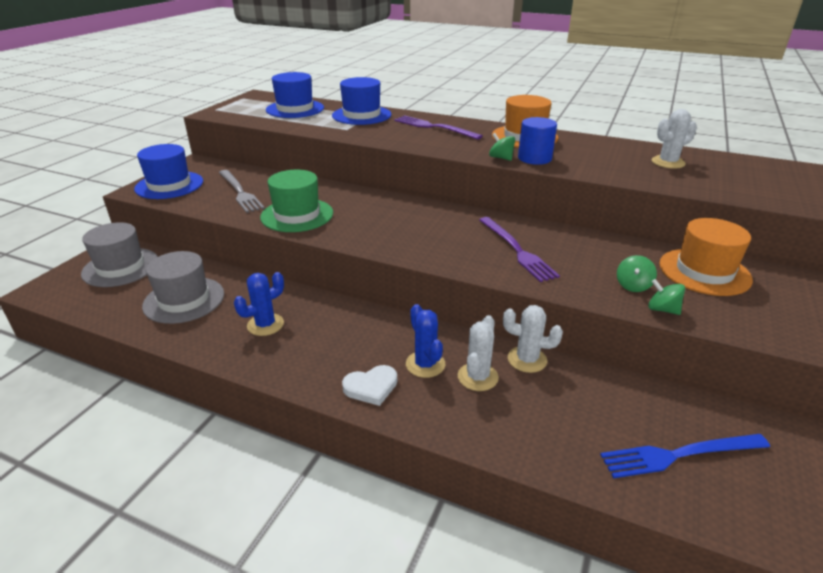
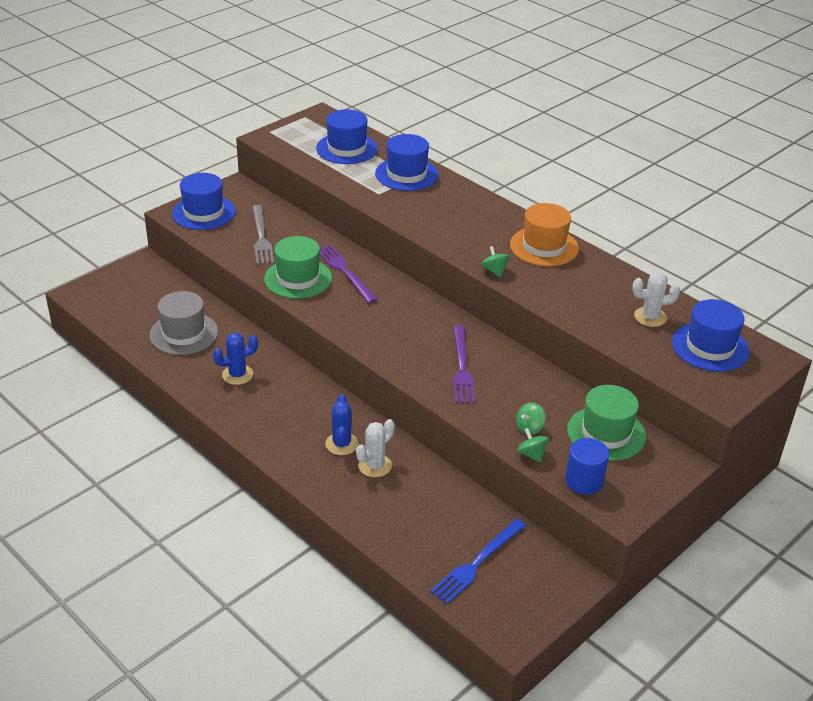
camera: 20 degrees right, 5 degrees up
(121, 267) = (143, 286): grey hat -> none
(371, 387) = (290, 449): white heart -> none
(434, 127) = (465, 211): purple fork -> purple fork (345, 272)
(527, 359) = (424, 464): white cactus -> none
(534, 158) = (525, 279): blue cylinder -> blue cylinder (584, 481)
(679, 455) = (477, 563): blue fork -> blue fork turned 60 degrees counterclockwise
(704, 271) = (606, 433): orange hat -> green hat
(742, 172) = (710, 347): none -> blue hat

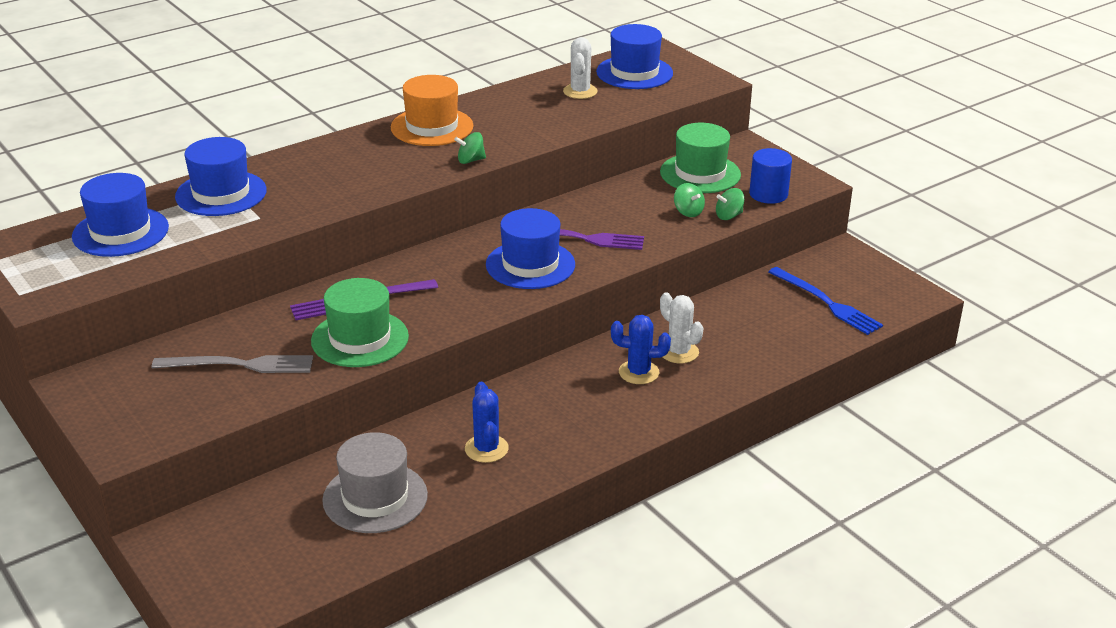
camera: 80 degrees left, 5 degrees down
(203, 212) = (138, 418): blue hat -> blue hat (530, 265)

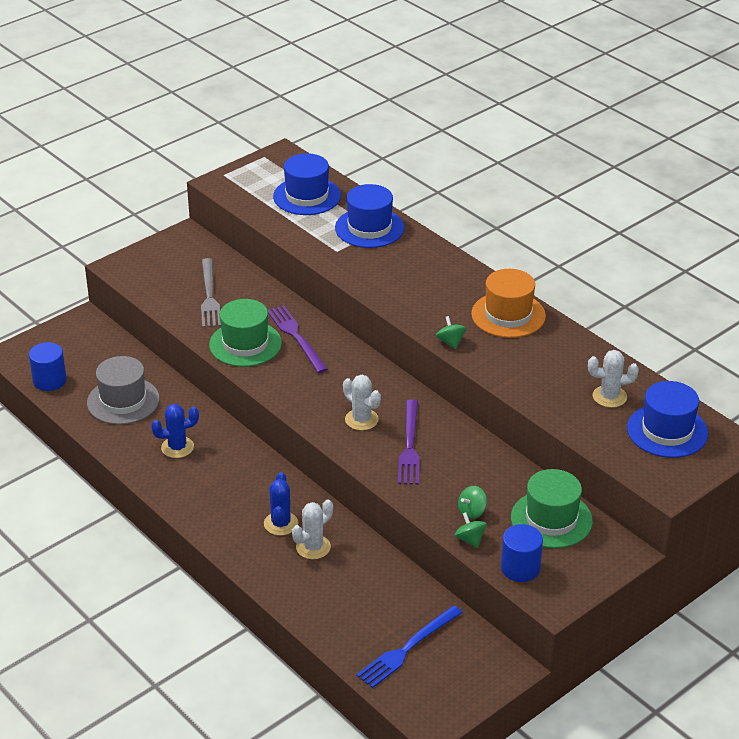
camera: 85 degrees right, 5 degrees up
(303, 574) = (49, 380): none -> blue cylinder
(530, 265) = (361, 420): blue hat -> white cactus

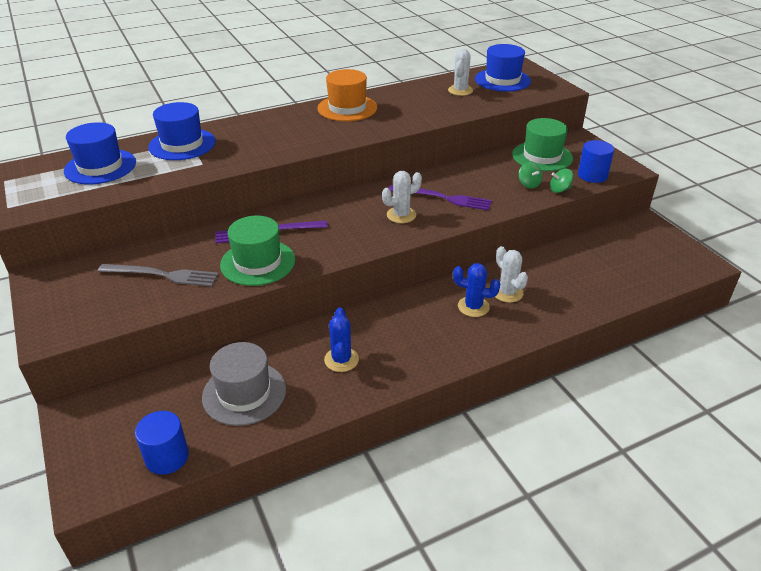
camera: 75 degrees left, 0 degrees up
(407, 648) = (629, 263): blue fork -> none
(450, 342) = (368, 133): green spinning top -> none

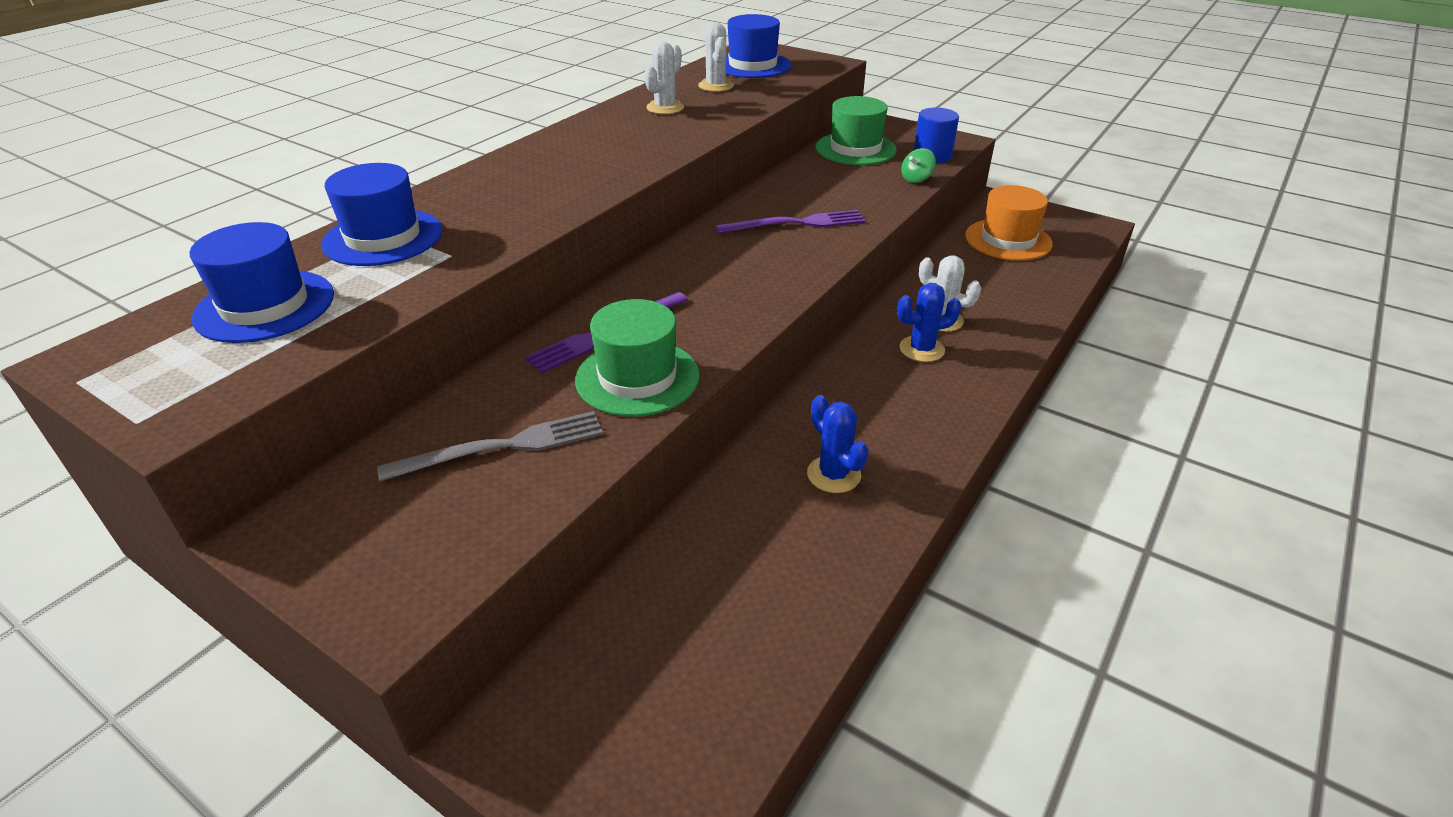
camera: 30 degrees left, 0 degrees up
(167, 457) = (728, 725): blue cylinder -> none
(244, 393) = (748, 576): grey hat -> none
(347, 108) = (590, 135): orange hat -> orange hat (1008, 240)
(401, 215) = (767, 258): white cactus -> white cactus (665, 108)
(529, 184) = (876, 182): green spinning top -> none

